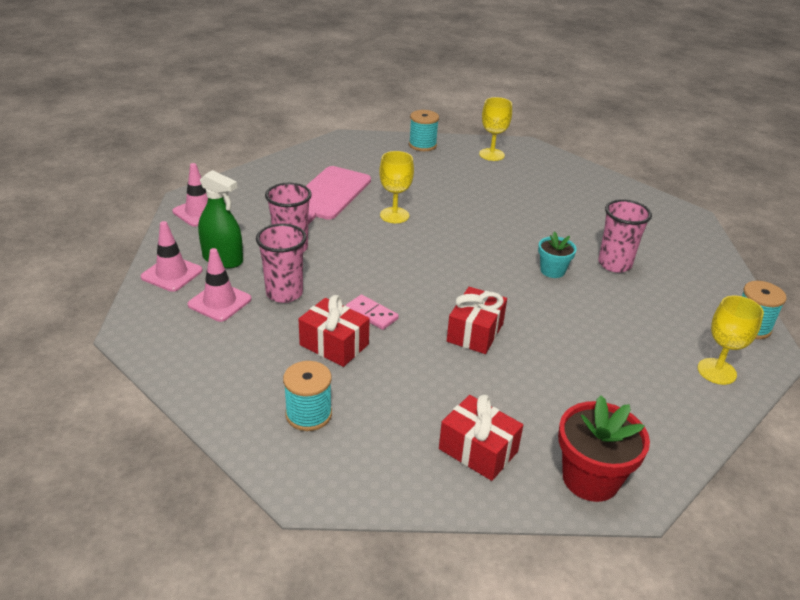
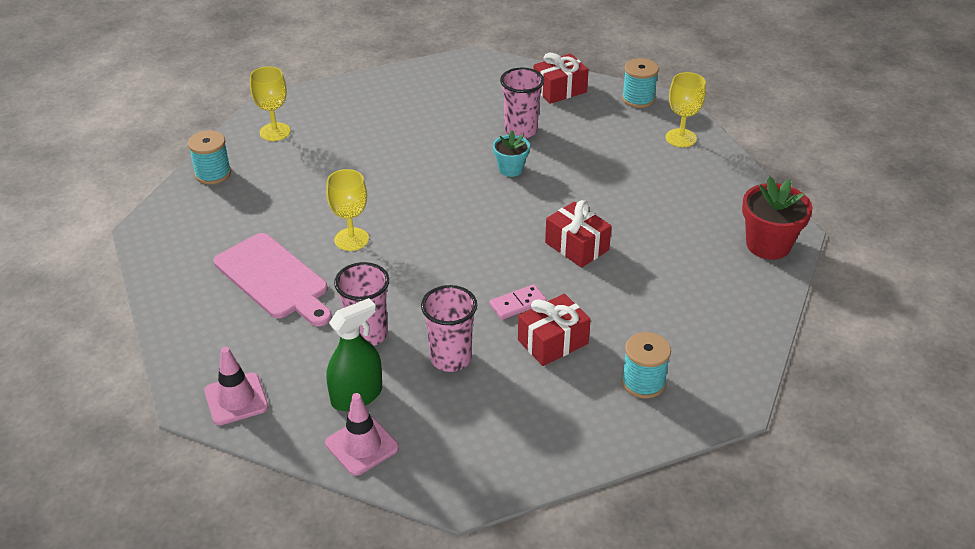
camera: 65 degrees left, 5 degrees up
(219, 302) = (440, 413): pink traffic cone -> none
(478, 450) = (721, 292): red gift -> red gift (559, 90)

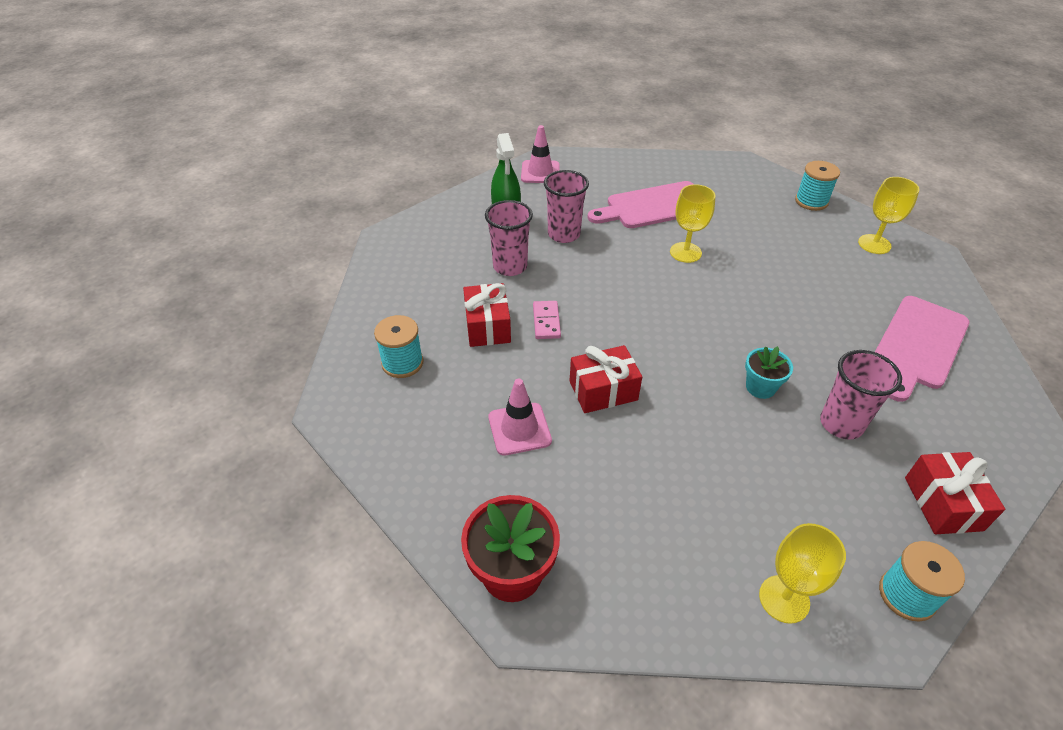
camera: 115 degrees right, 5 degrees up
(362, 445) = (461, 209): pink traffic cone -> pink traffic cone (519, 429)
(408, 104) = (919, 345): none -> pink cutting board

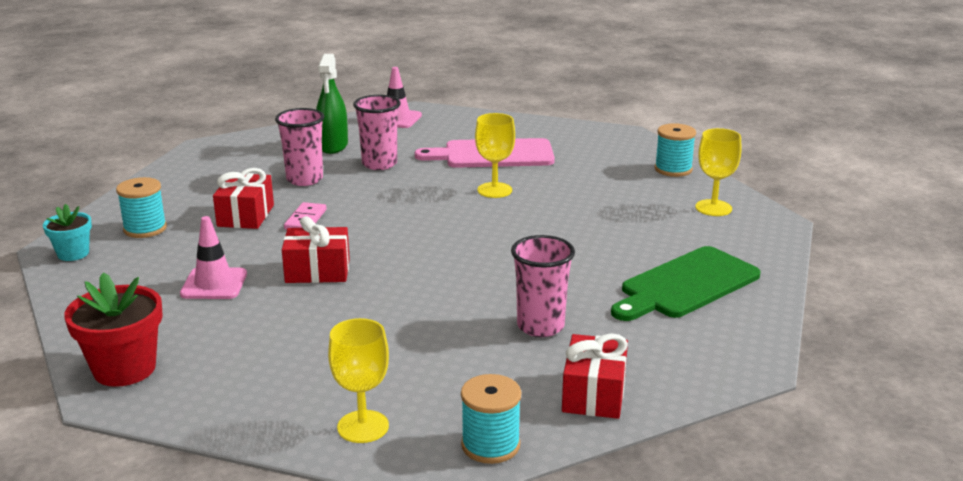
camera: 15 degrees right, 20 degrees down
(760, 387) = (480, 290): turquoise flower pot -> turquoise flower pot (73, 253)
(919, 345) = (686, 285): pink cutting board -> green cutting board

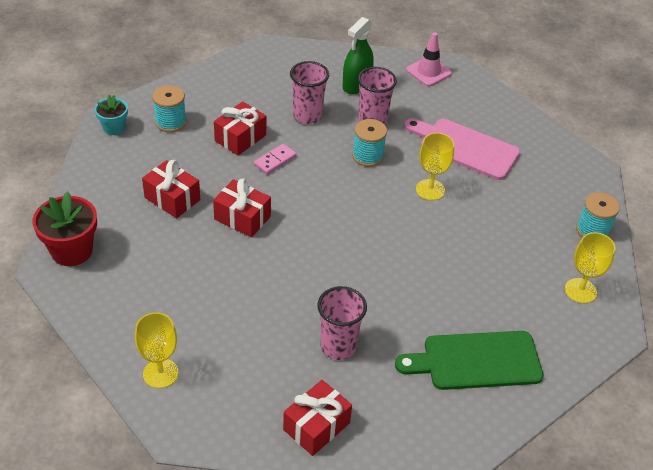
camera: 30 degrees right, 20 degrees up
(214, 284) = (172, 199): pink traffic cone -> red gift
(490, 445) = (218, 431): turquoise spool -> turquoise spool (368, 156)

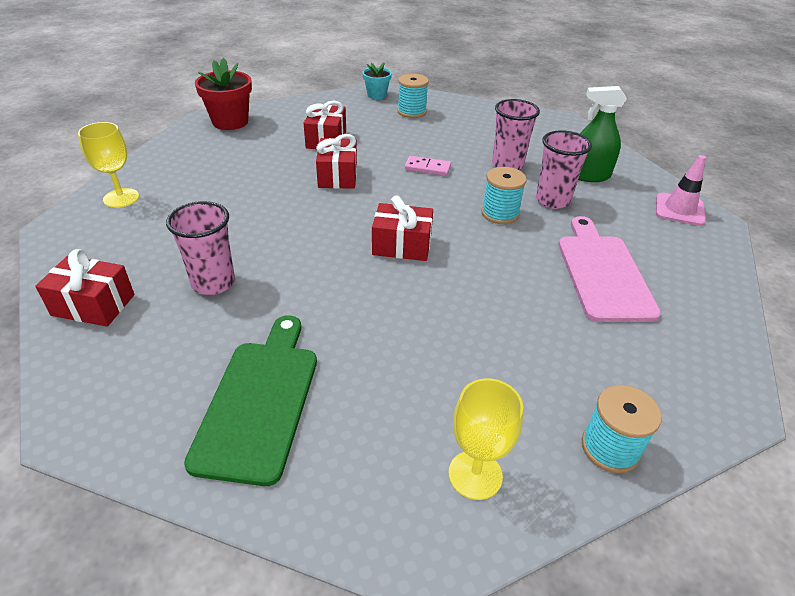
camera: 60 degrees right, 5 degrees down
(240, 138) = (434, 144): red gift -> red gift (402, 245)
(430, 190) = (503, 270): yellow goblet -> none
(476, 361) = (259, 401): green cutting board -> green cutting board turned 45 degrees clockwise

